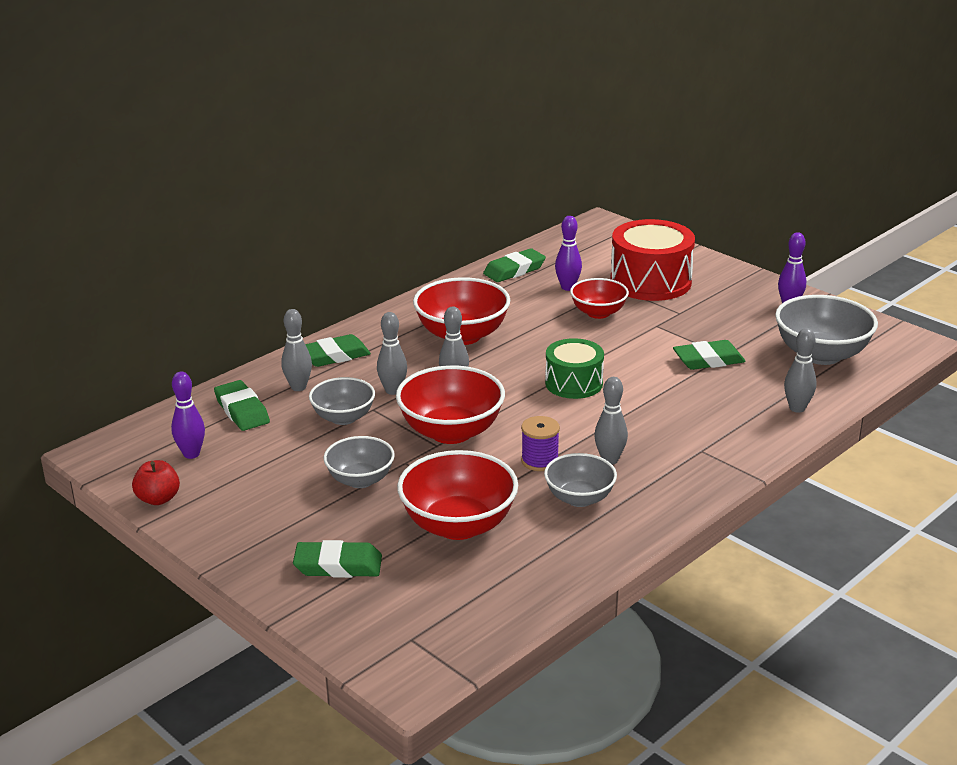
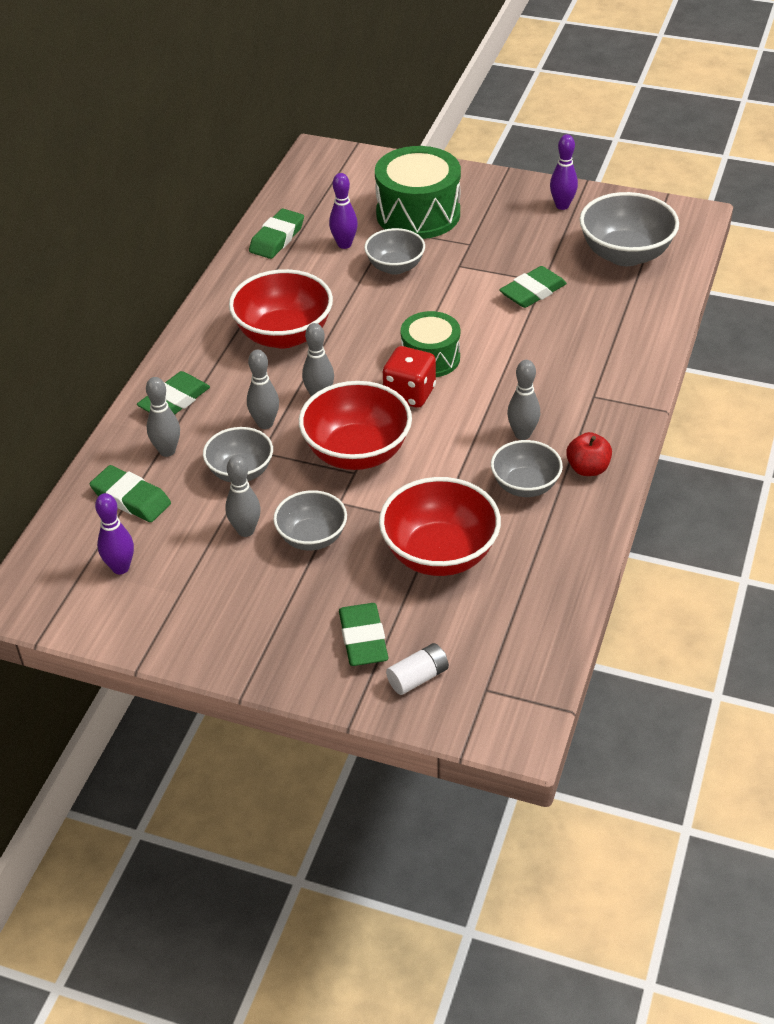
camera: 25 degrees left, 15 degrees up
(158, 499) = (129, 631): red apple -> red apple (587, 468)
(338, 565) = (363, 639): green eraser -> green eraser turned 75 degrees counterclockwise
(359, 609) = (418, 677): none -> white battery
(533, 403) = (409, 394): none -> red dice
(540, 461) = (461, 457): purple spool -> none
(598, 313) = (395, 267): red bowl -> grey bowl
(650, 282) = (418, 214): red drum -> green drum
(797, 408) = (643, 322): grey bowling pin -> grey bowling pin (246, 530)

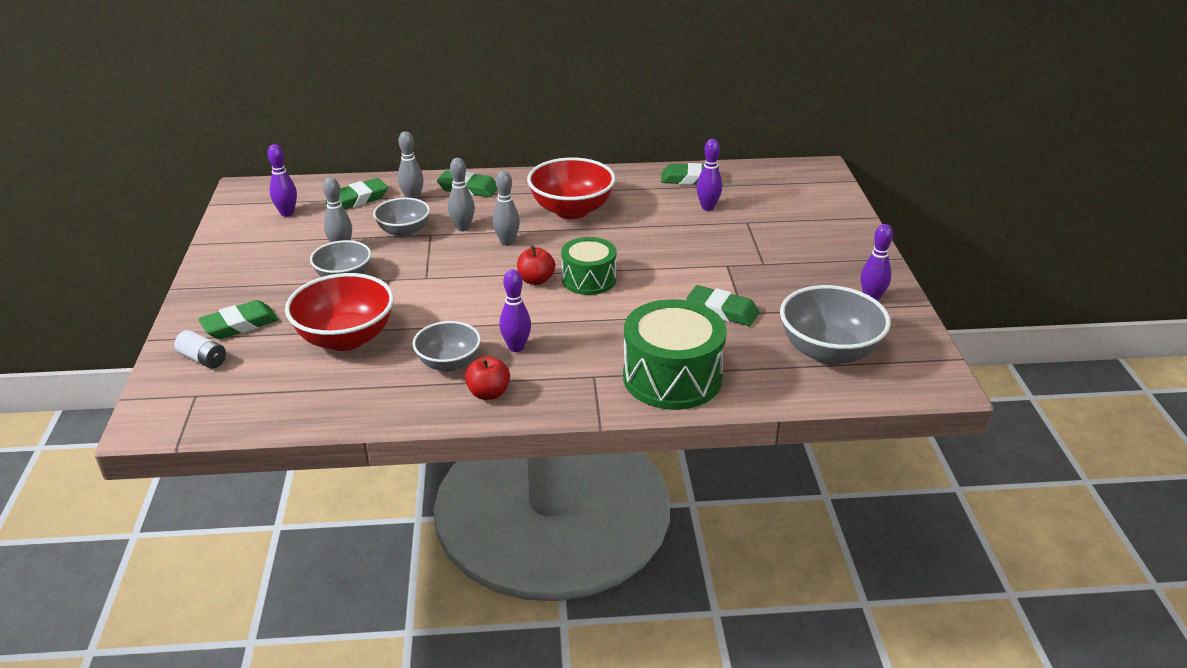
camera: 65 degrees right, 10 degrees down
(131, 498) = (357, 199): green eraser -> green eraser turned 45 degrees clockwise
(357, 453) = (449, 273): red bowl -> none
(395, 267) = (698, 236): grey bowl -> none
(409, 394) = (536, 280): red dice -> red apple
(418, 214) = (782, 230): green drum -> green drum (672, 377)
(522, 434) = (516, 347): grey bowling pin -> purple bowling pin

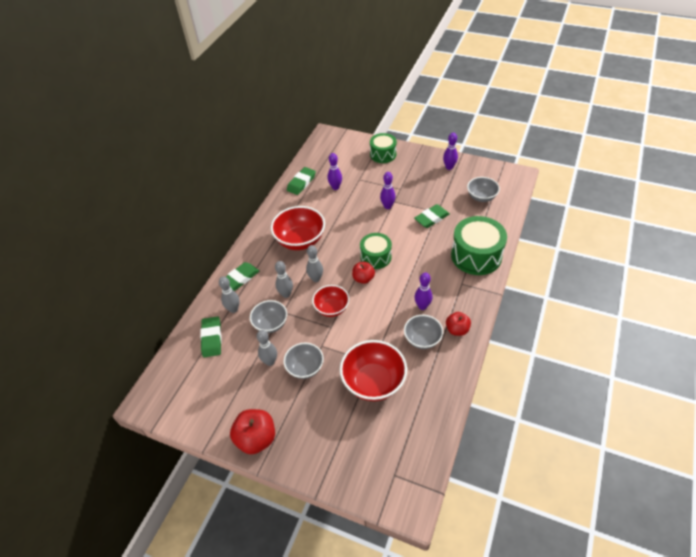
camera: 60 degrees left, 15 degrees up
(203, 359) = (356, 465): white battery -> none
(219, 273) = (256, 438): none -> red apple
(240, 325) = (328, 436): green eraser -> none
(287, 213) = (201, 383): purple bowling pin -> purple bowling pin (387, 206)
(460, 269) = (331, 308): none -> red bowl
(828, 352) = (481, 197): grey bowl -> grey bowl, size x0.62
(830, 227) = (383, 154): none -> green drum

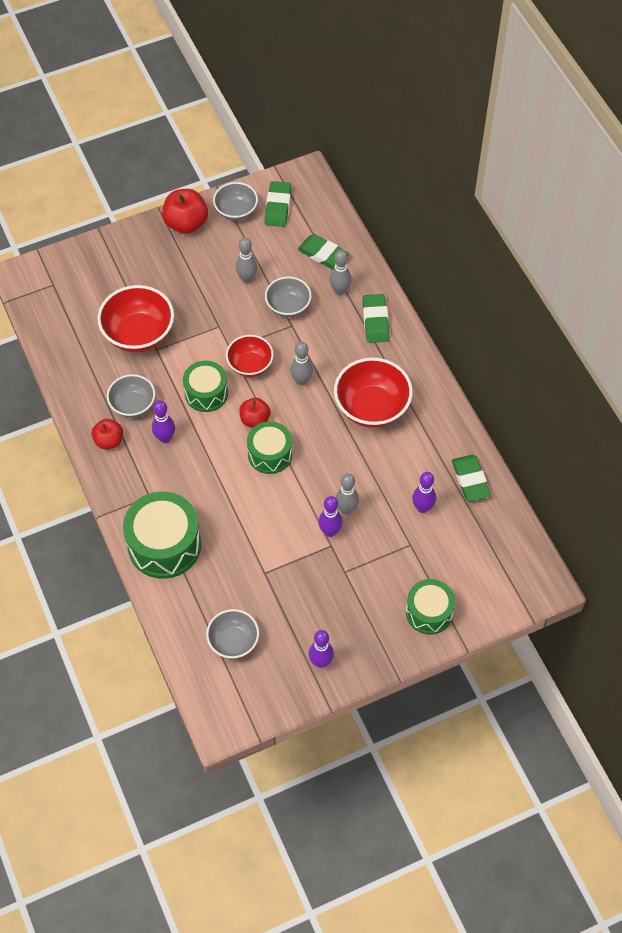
camera: 130 degrees right, 10 degrees up
(286, 294) = (310, 343): grey bowling pin -> grey bowling pin (346, 509)
(305, 368) = (210, 298): grey bowl -> grey bowl (236, 211)
(373, 312) = (206, 393): none -> green drum
(431, 218) = (262, 557): green eraser -> green eraser (278, 207)

